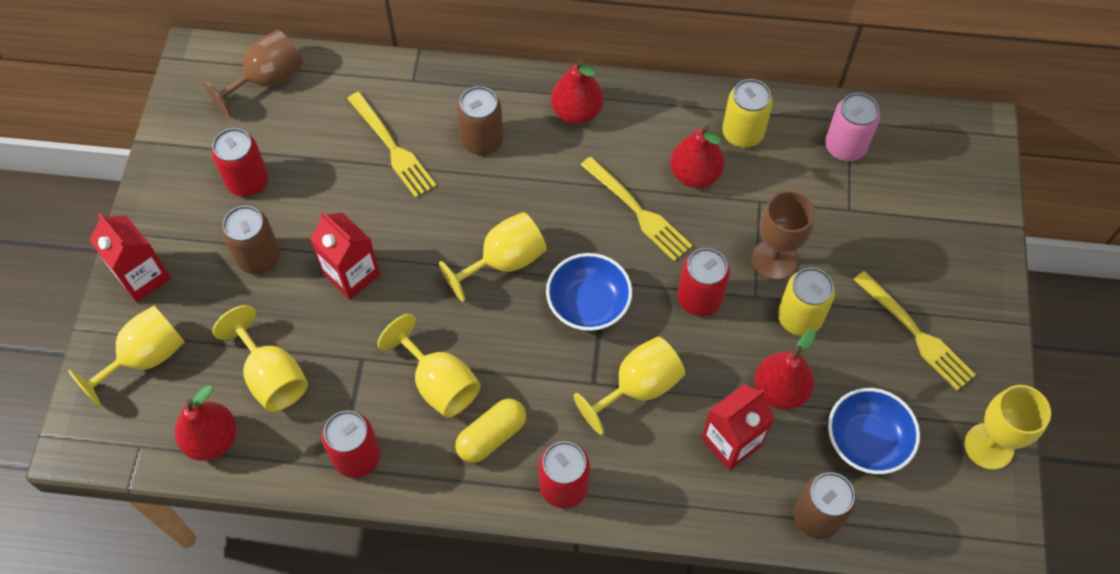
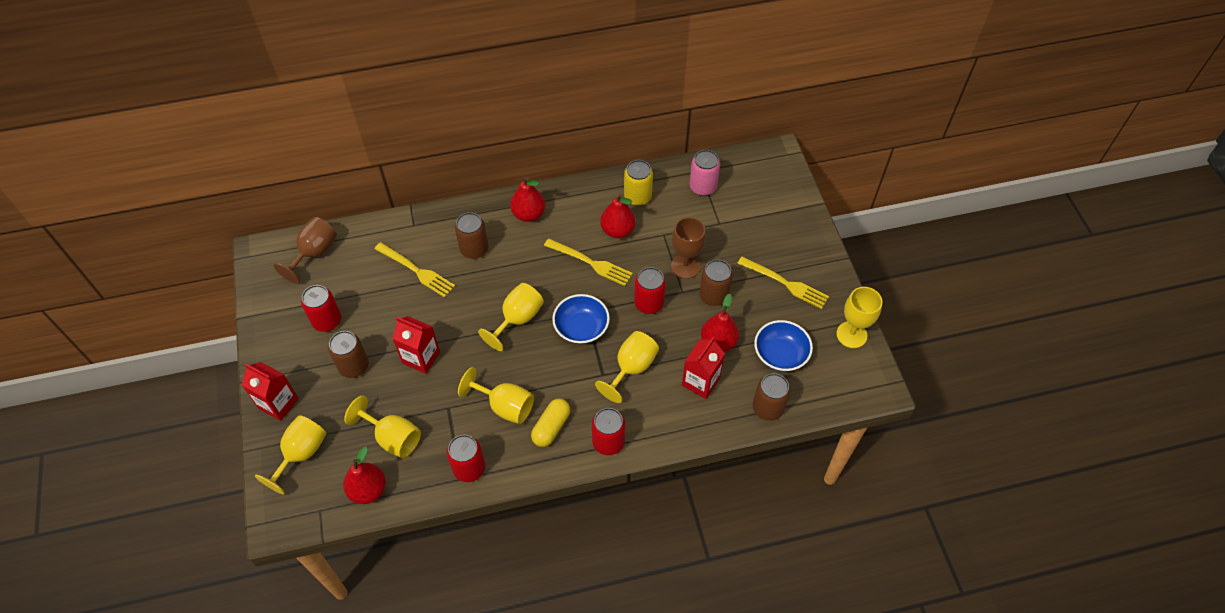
camera: 20 degrees left, 5 degrees down
(799, 318) = (713, 296): yellow can -> brown can

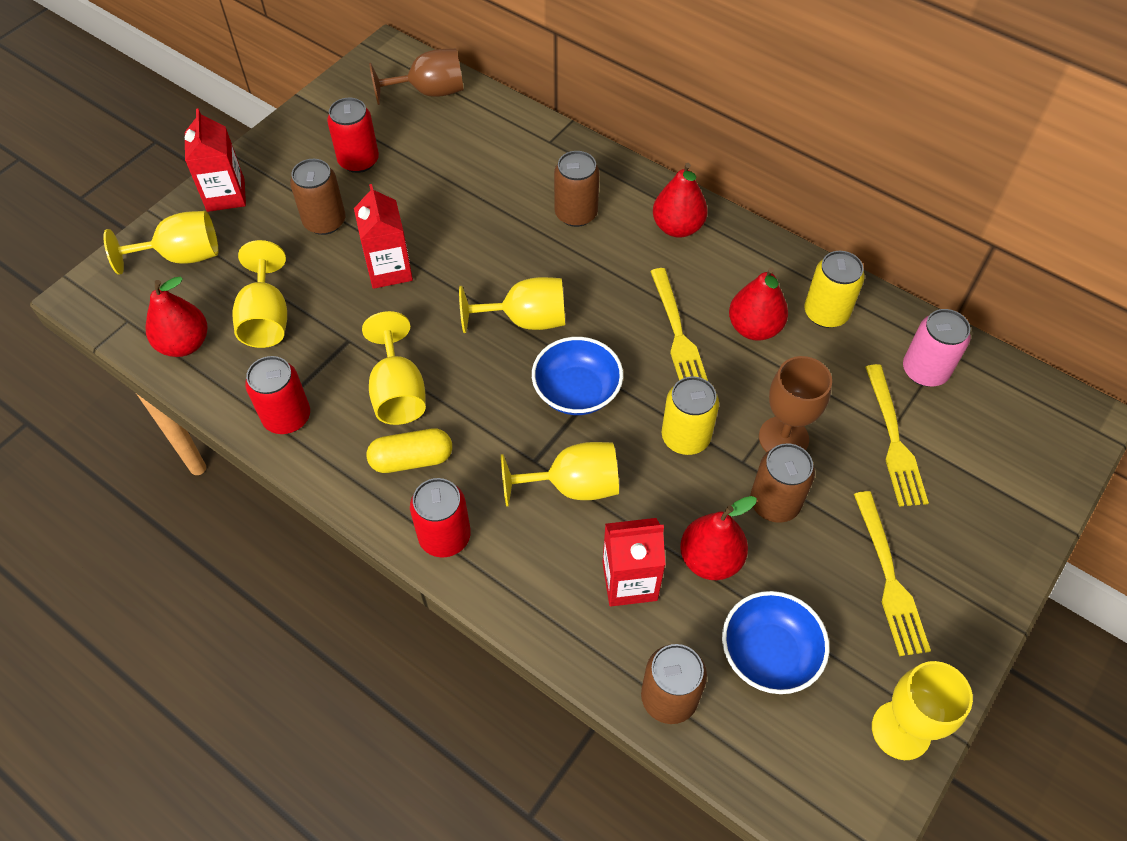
camera: 50 degrees right, 0 degrees up
(417, 271) = (495, 186): yellow fork -> yellow fork (894, 440)
(649, 303) = (685, 437): red can -> yellow can

